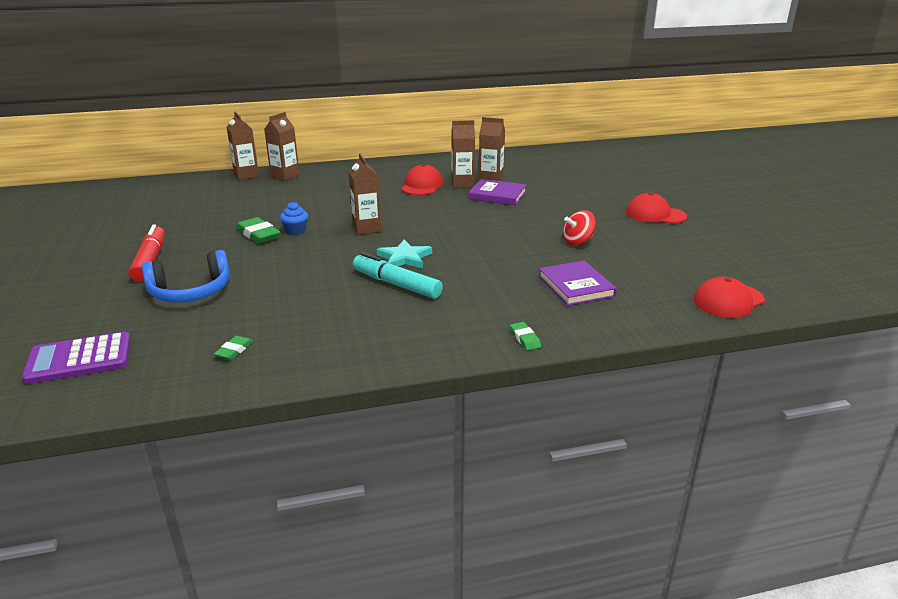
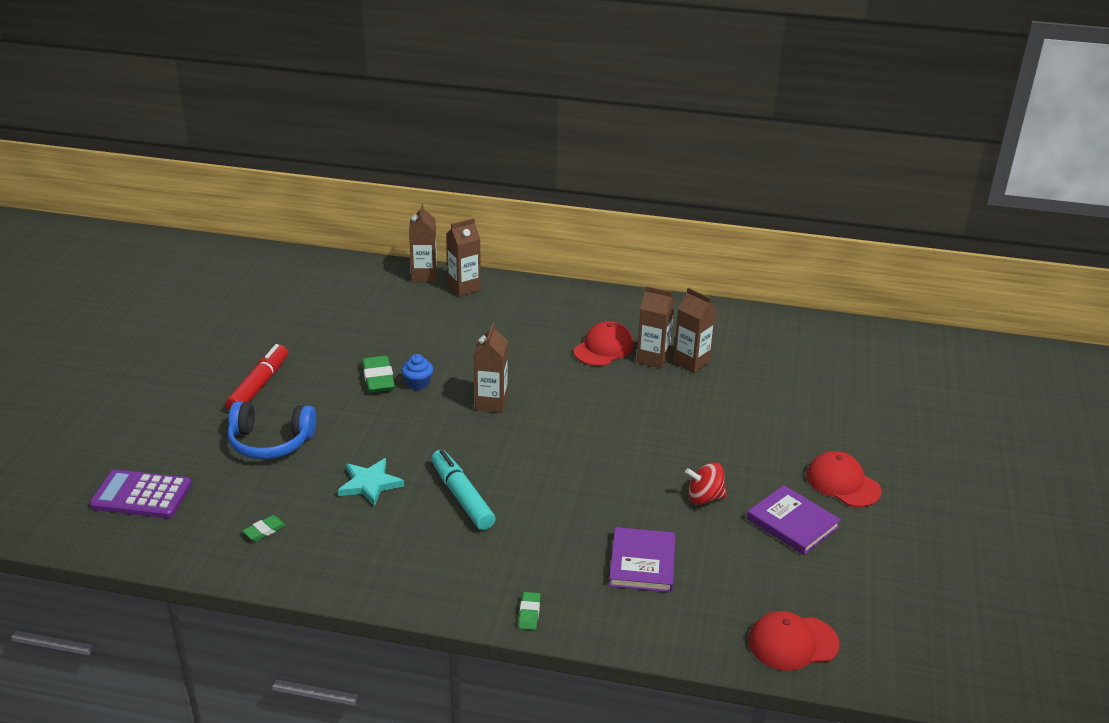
camera: 25 degrees right, 5 degrees up
(404, 258) = (497, 461): turquoise star -> turquoise star (370, 484)
(497, 195) = (678, 391): purple book -> purple book (792, 523)

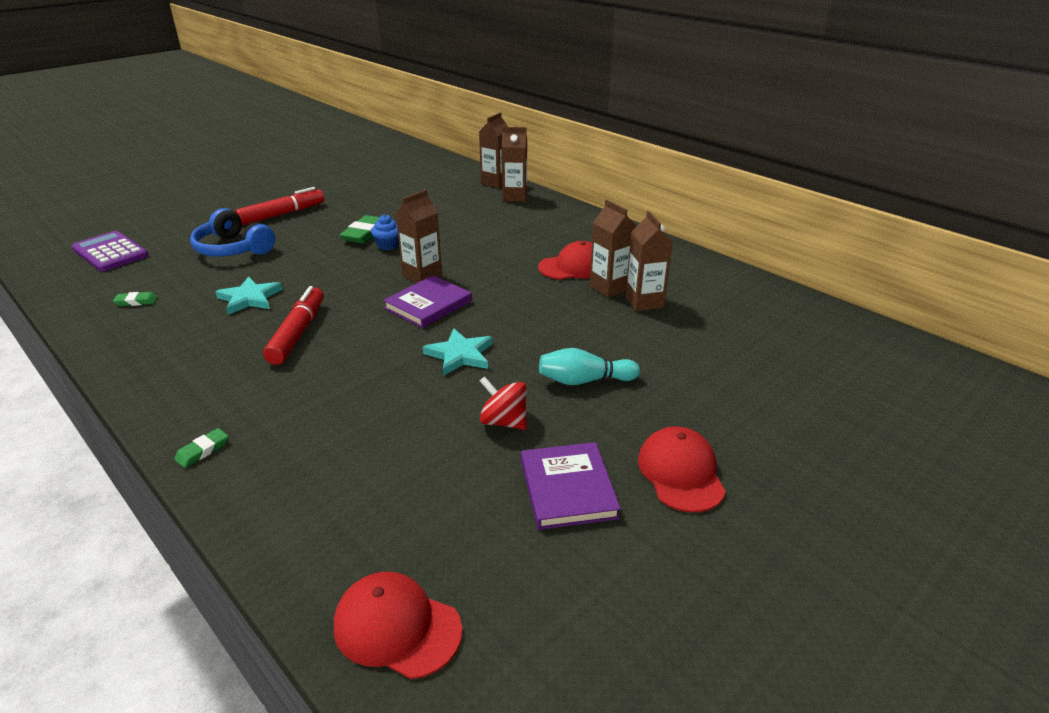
camera: 35 degrees right, 0 degrees up
(462, 496) = (298, 333): turquoise marker -> red marker
(613, 461) = (460, 355): none -> turquoise star
(642, 563) = (361, 454): purple book -> purple book (428, 305)
(721, 445) = (584, 380): none -> turquoise bowling pin

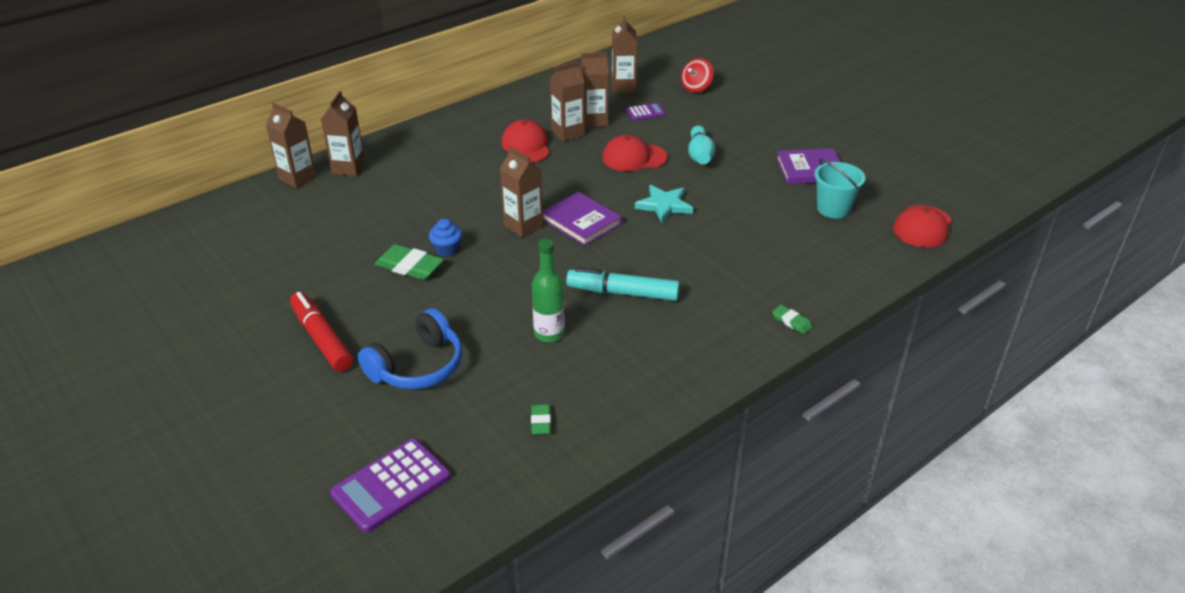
camera: 85 degrees left, 5 degrees up
(249, 298) = (549, 333): turquoise star -> green bottle
(298, 333) = (622, 293): red marker -> turquoise marker
(454, 508) = (833, 209): none -> turquoise bucket
(504, 421) = (747, 189): red spinning top -> red spinning top (696, 88)
(680, 473) = (791, 133): red cap -> red cap (634, 158)
(683, 336) = (645, 112): none -> purple calculator
(744, 318) = (623, 87): none -> brown carton

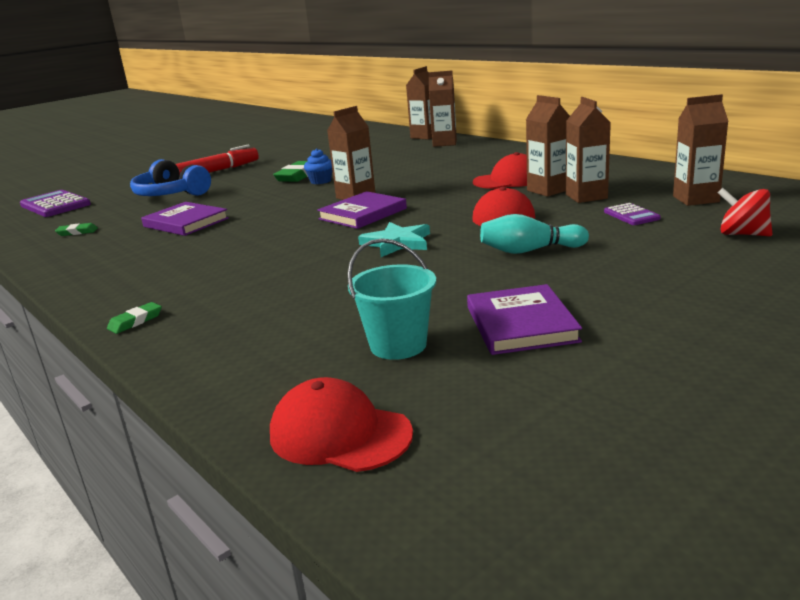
camera: 90 degrees right, 15 degrees down
(549, 333) = (186, 222): green bottle -> purple book
(622, 293) = (232, 240): turquoise marker -> none

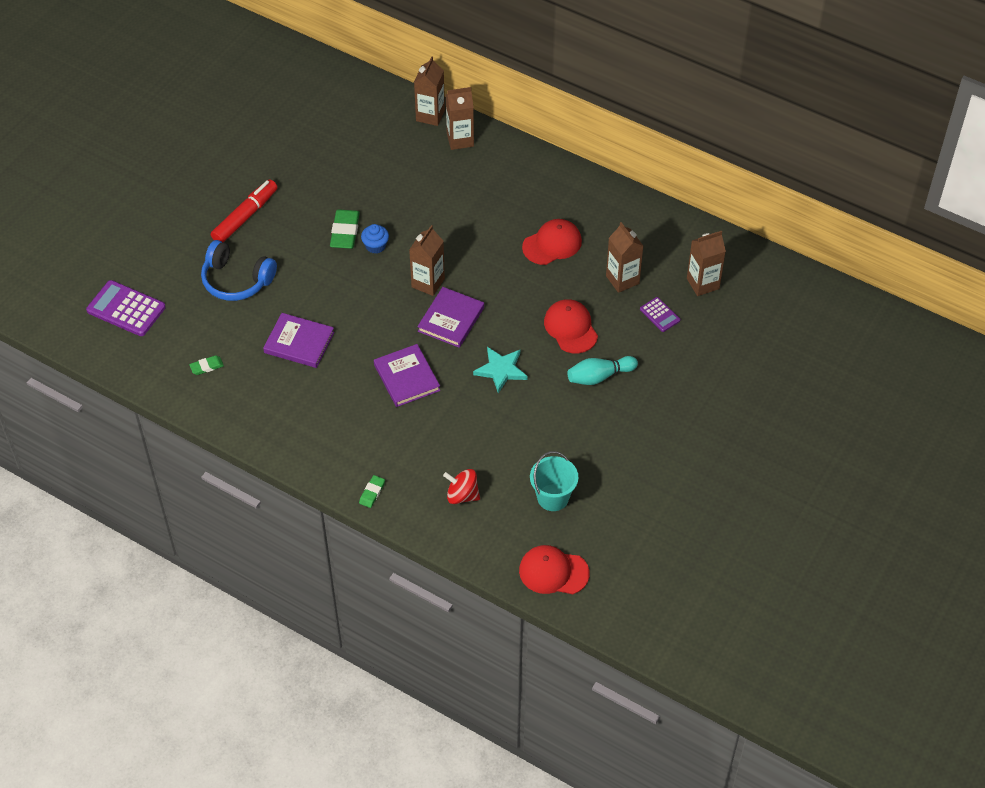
camera: 20 degrees left, 30 degrees up
(521, 324) = (615, 468): purple book -> purple book (406, 377)
(548, 190) = (590, 267): brown carton -> none
(742, 234) = (733, 343): red spinning top -> red spinning top (462, 495)

